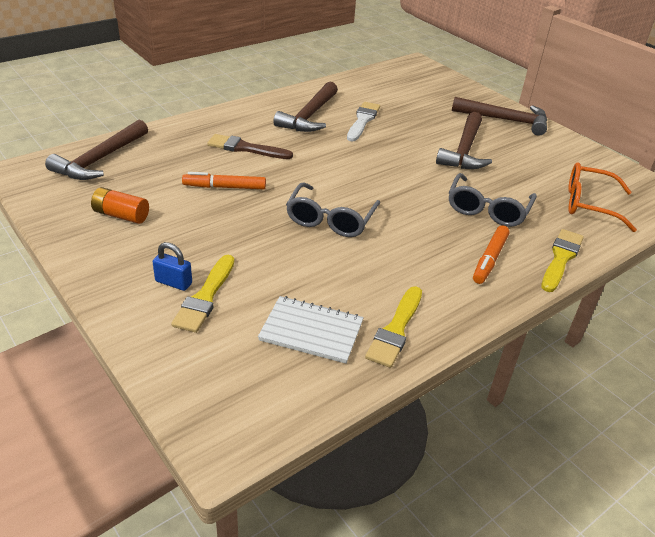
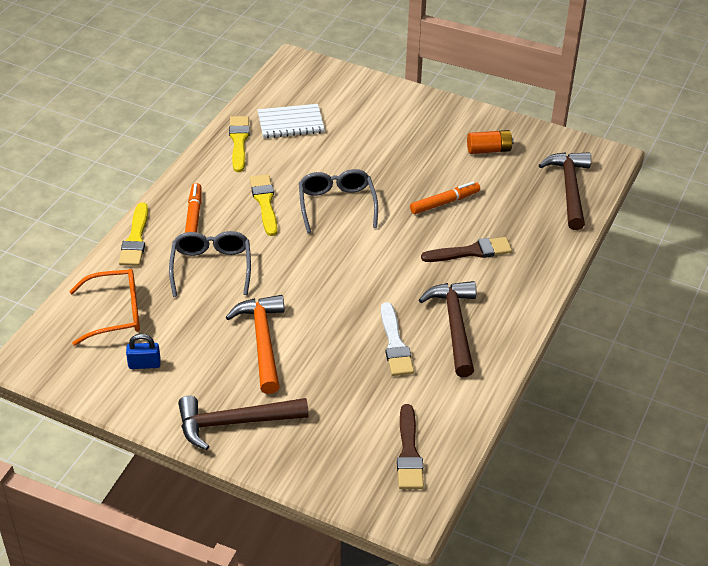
camera: 155 degrees right, 5 degrees up
(173, 282) = (400, 120): blue padlock -> blue padlock (144, 364)
(205, 297) = (371, 119): yellow brush -> yellow brush (264, 202)
(397, 80) = (409, 452): none -> brown brush
(464, 150) = (262, 341): brown hammer -> orange hammer

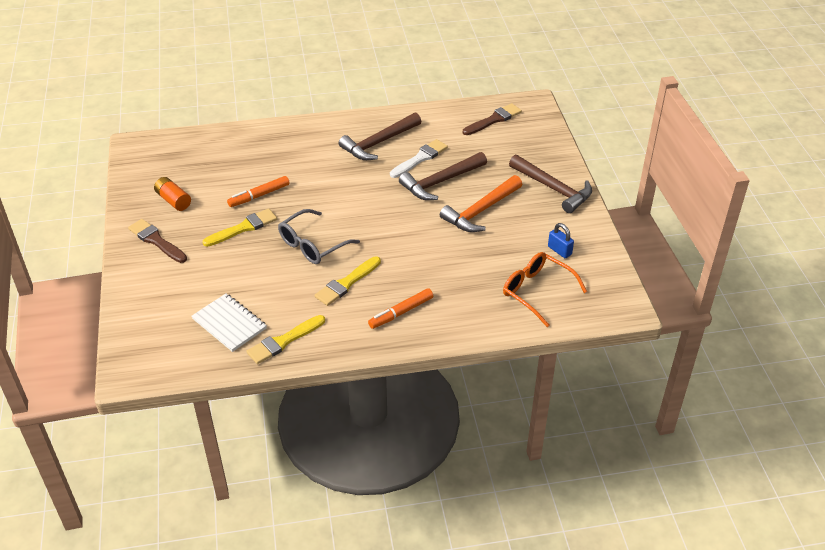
camera: 125 degrees left, 0 degrees up
(135, 239) = (458, 329): yellow brush -> yellow brush (243, 228)
(211, 268) = (443, 271): grey glasses -> none
(445, 202) = (259, 195): orange marker -> orange marker turned 60 degrees counterclockwise
(471, 252) = (301, 163): brown brush -> brown brush (156, 241)
(569, 189) = (190, 148): brown hammer -> brown hammer (440, 182)

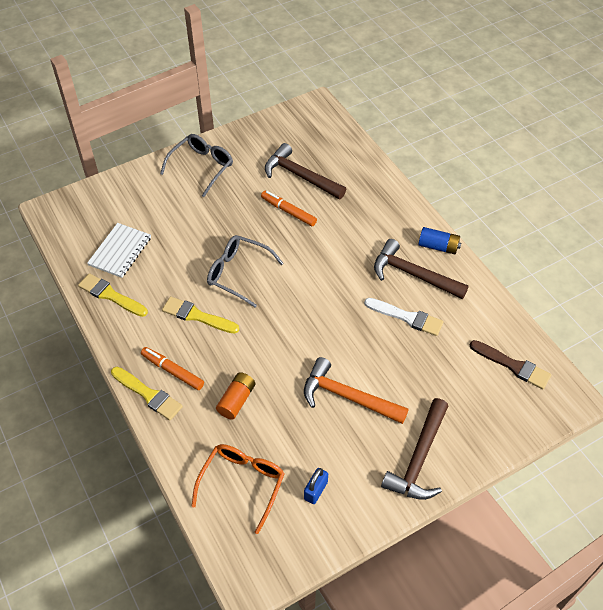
camera: 70 degrees right, 10 degrees up
(156, 241) = (201, 167): brown brush -> grey glasses
(173, 200) = (255, 158): orange battery -> orange battery (236, 400)
(243, 228) = (240, 216): yellow brush -> yellow brush (148, 394)
(358, 121) = (438, 246): none -> blue battery
(440, 182) = (377, 347): brown hammer -> brown hammer (300, 176)

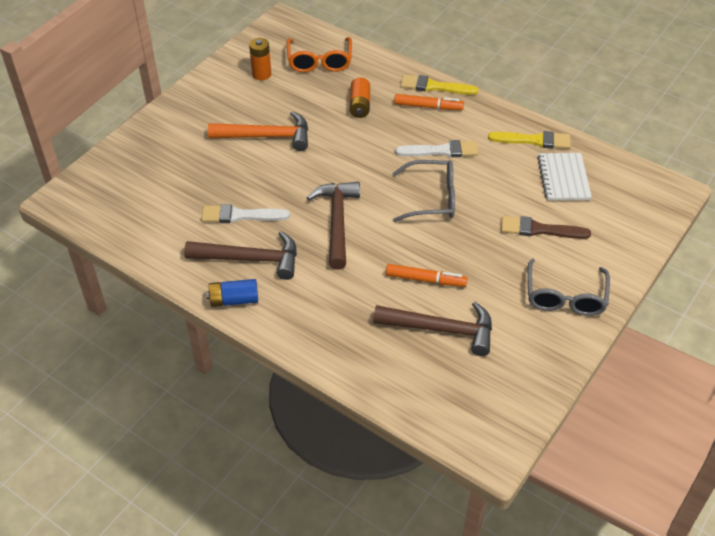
camera: 155 degrees right, 5 degrees down
(197, 316) = (441, 151): yellow brush -> white brush
(315, 490) = (261, 74): blue padlock -> orange battery
(419, 459) = (187, 116): brown hammer -> brown hammer (337, 222)
(513, 365) = (120, 208): brown brush -> brown brush (539, 229)

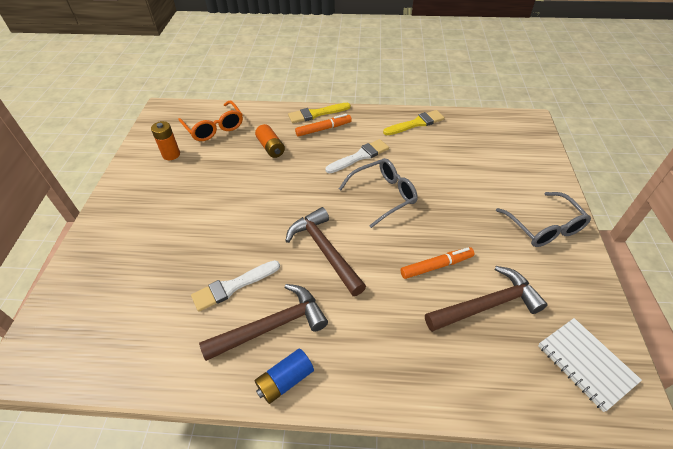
camera: 30 degrees left, 0 degrees up
(267, 136) = (210, 203): orange hammer -> none
(539, 229) = (478, 184): brown brush -> none
(563, 178) = (459, 141): white notebook -> white notebook (586, 363)

